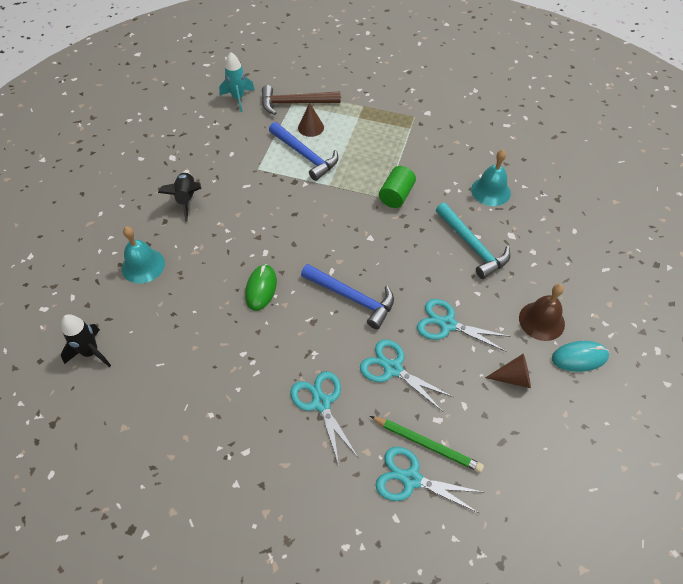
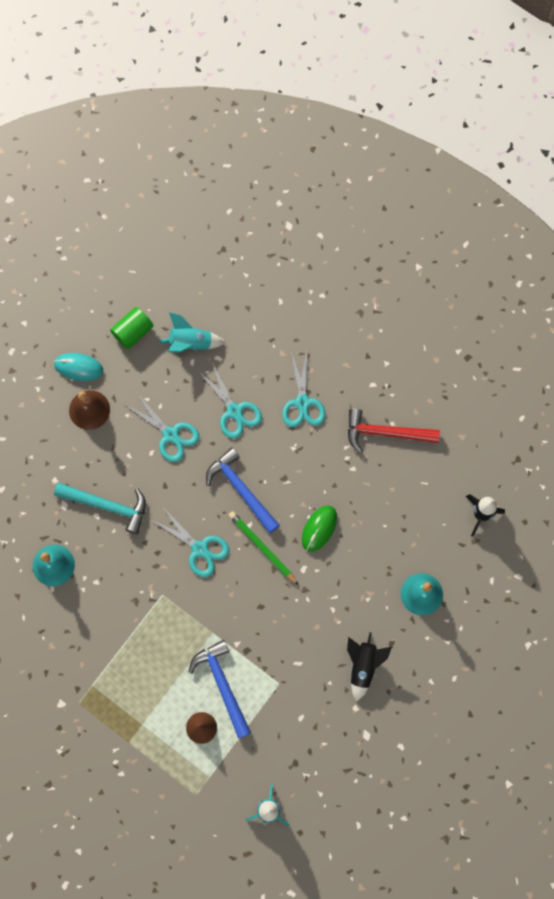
camera: 160 degrees left, 20 degrees up
(216, 402) = (385, 432): none -> red hammer
(295, 103) = (205, 776): brown hammer -> none
(396, 195) = (150, 593): green cylinder -> green cylinder (133, 332)
(411, 479) = (258, 323): turquoise scissors -> turquoise scissors (200, 549)
(427, 444) = (235, 342): green pencil -> green pencil (262, 547)
(472, 246) = (107, 506): turquoise hammer -> turquoise hammer turned 120 degrees clockwise
(477, 426) = (190, 343): none -> turquoise rocket
(513, 377) = (141, 370): brown cone -> none

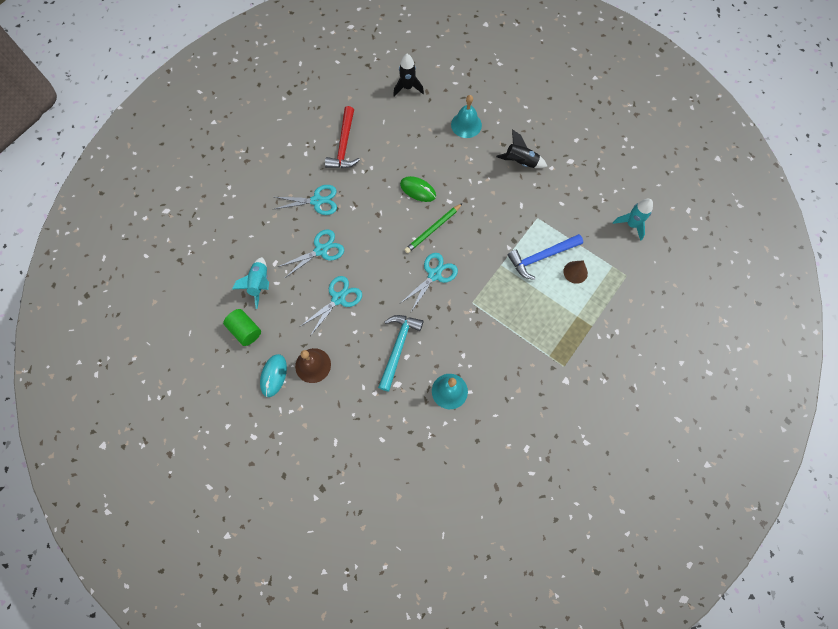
camera: 90 degrees left, 5 degrees down
(241, 489) = (386, 244): blue hammer -> none

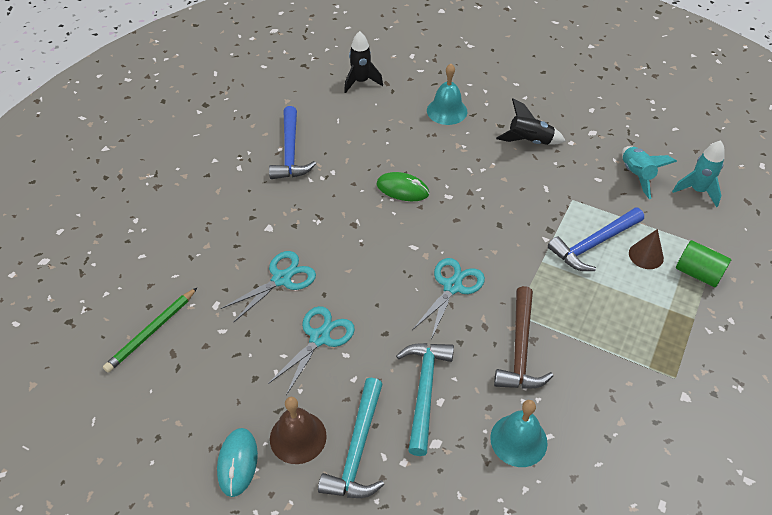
camera: 10 degrees left, 20 degrees down
(245, 330) = (183, 403): green cylinder -> green cylinder (698, 273)
(259, 284) = (196, 336): turquoise rocket -> turquoise rocket (636, 176)
(317, 201) = (265, 220): turquoise scissors -> none
(344, 145) = (290, 152): red hammer -> blue hammer
(348, 380) = (357, 449): none -> turquoise hammer
(433, 229) = (435, 232): green pencil -> green pencil (151, 331)
(467, 329) = (520, 349): none -> brown hammer

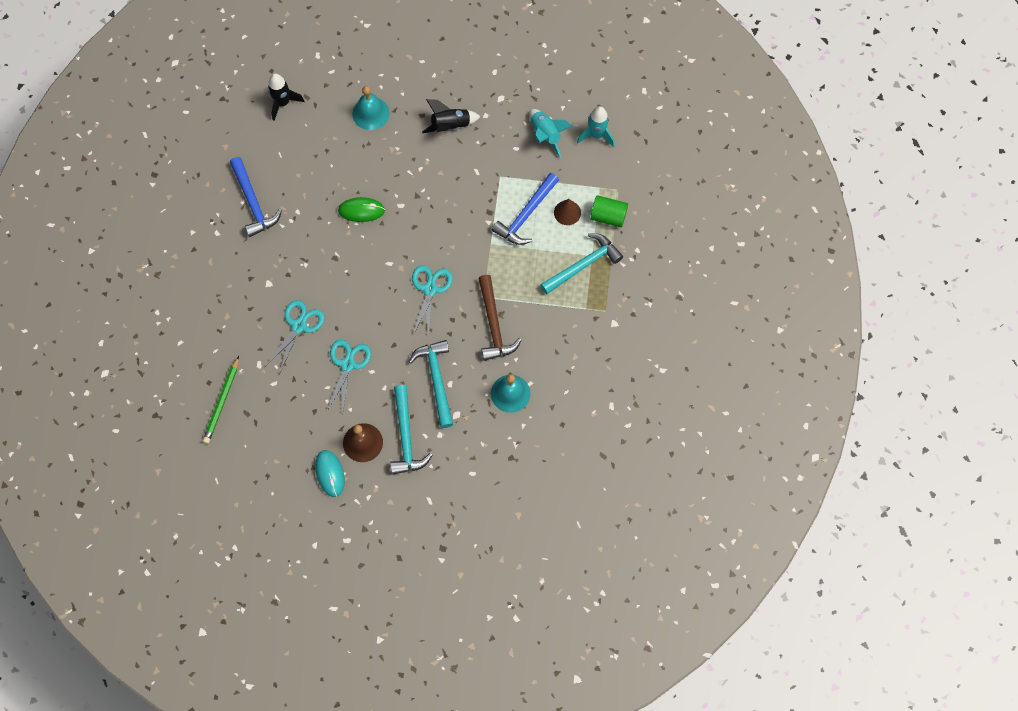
camera: 20 degrees left, 20 degrees up
(655, 316) = (583, 265): none -> turquoise hammer

